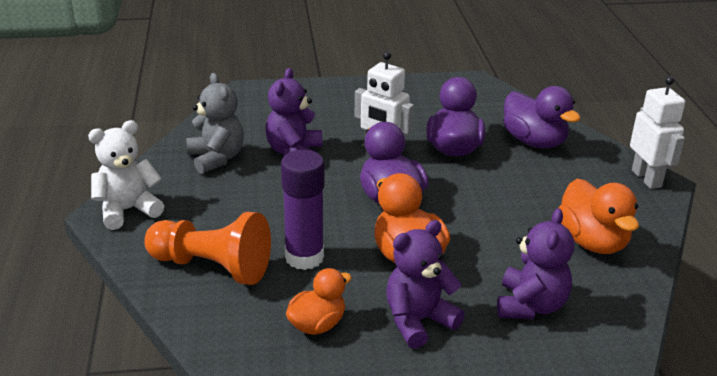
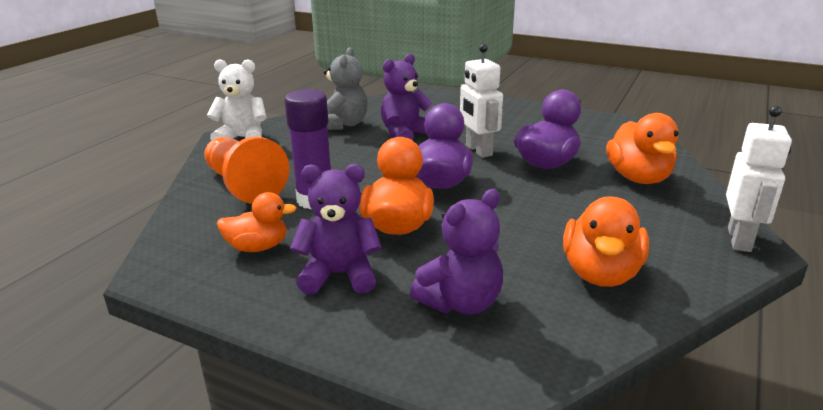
camera: 35 degrees right, 5 degrees down
(534, 142) = (638, 178): purple duck -> orange duck

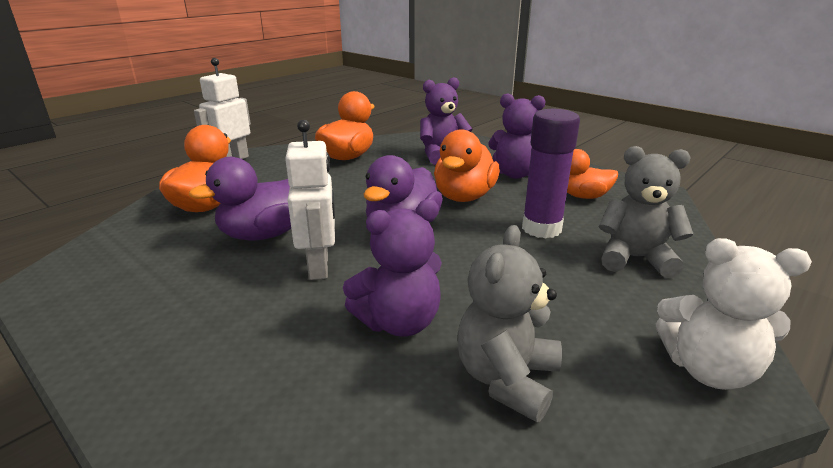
camera: 165 degrees left, 0 degrees up
(243, 185) = (635, 258): orange pawn -> grey teddy bear

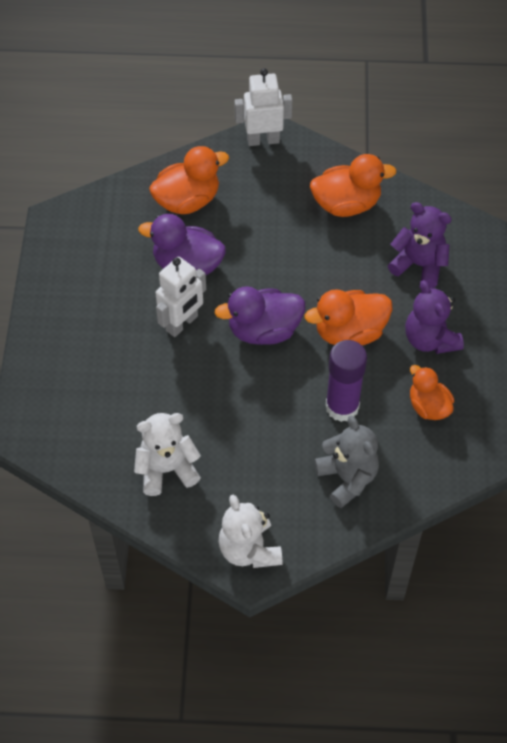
camera: 50 degrees right, 30 degrees up
(399, 322) = (168, 399): purple teddy bear -> none
(506, 379) = (167, 469): grey teddy bear -> white teddy bear

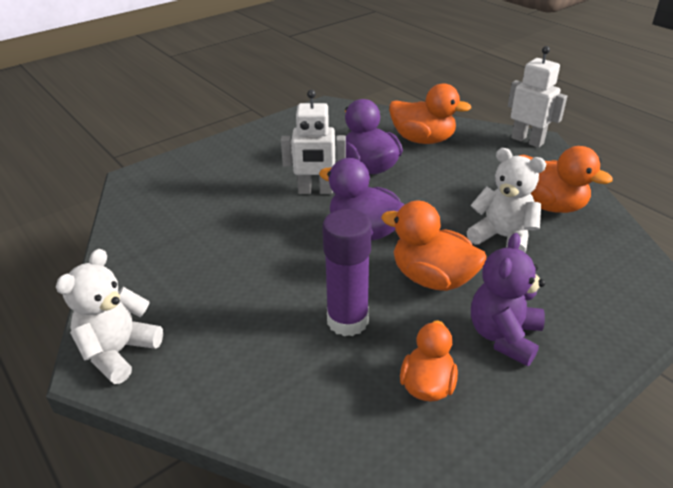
camera: 50 degrees right, 20 degrees down
(167, 469) = (166, 256): white teddy bear -> white teddy bear (502, 237)
(347, 478) = (269, 374): grey teddy bear -> none
(419, 265) = (567, 279): purple teddy bear -> none

